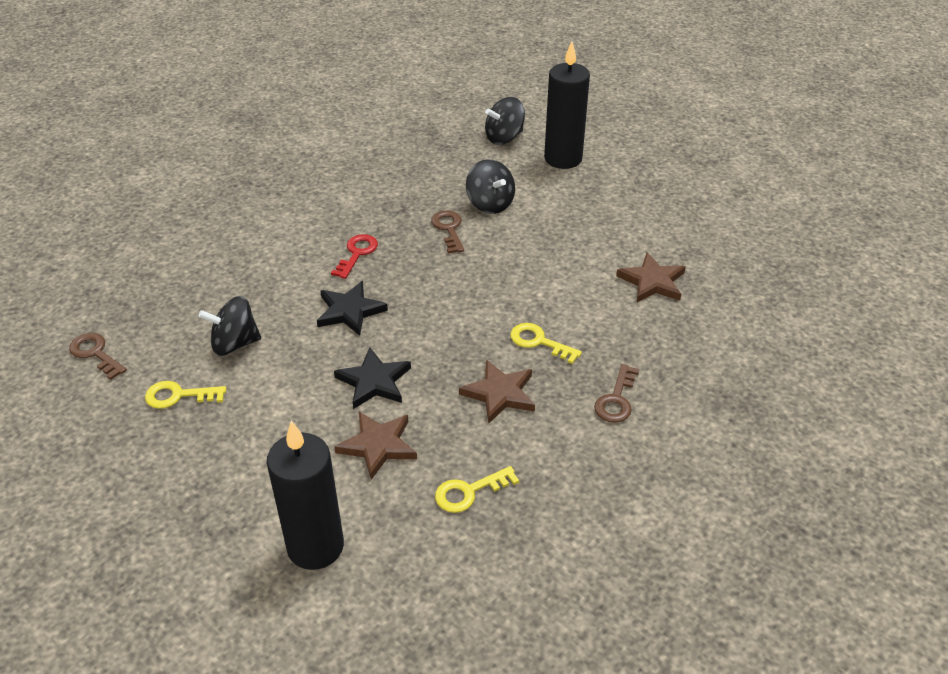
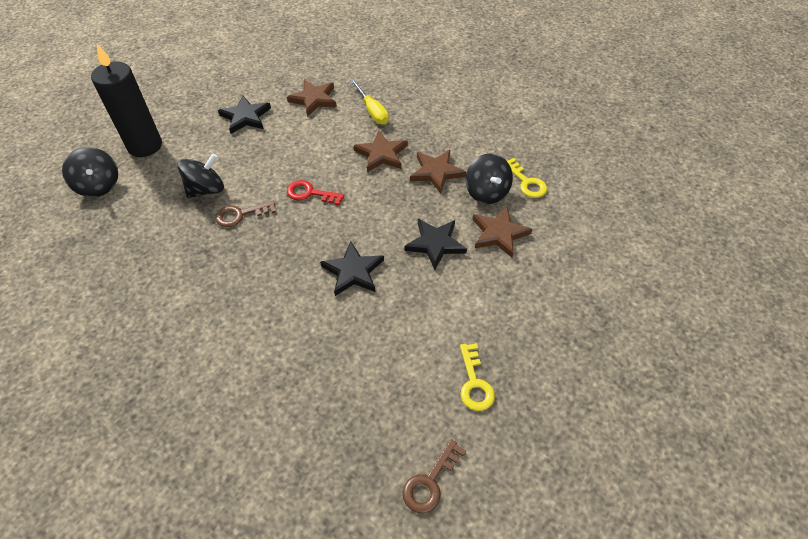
camera: 95 degrees left, 10 degrees up
(234, 344) = (402, 353): black spinning top -> black spinning top (486, 192)
(315, 546) = (595, 256): black candle -> none
(357, 254) = (272, 278): red key -> red key (310, 193)
(539, 342) = (381, 154): yellow key -> brown star
(614, 225) = (246, 117): none -> black star
(616, 399) = (432, 117): brown key -> none
(629, 337) = (372, 111): none -> yellow screwdriver

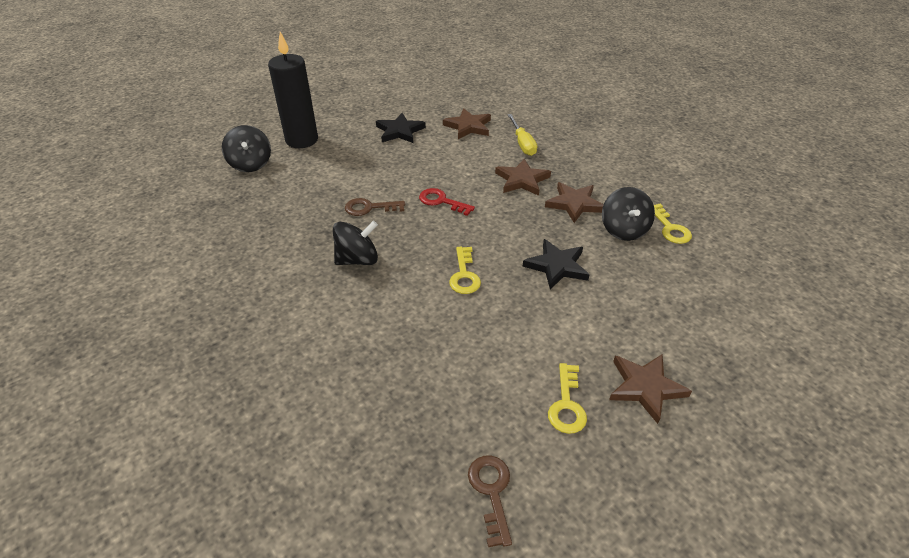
camera: 15 degrees right, 10 degrees down
(206, 190) = (344, 182): black spinning top -> black spinning top (357, 260)
(353, 271) = (464, 275): black star -> yellow key
(430, 482) = (491, 492): brown key -> brown key turned 120 degrees clockwise
(499, 233) = (628, 269): brown star -> brown star (645, 387)

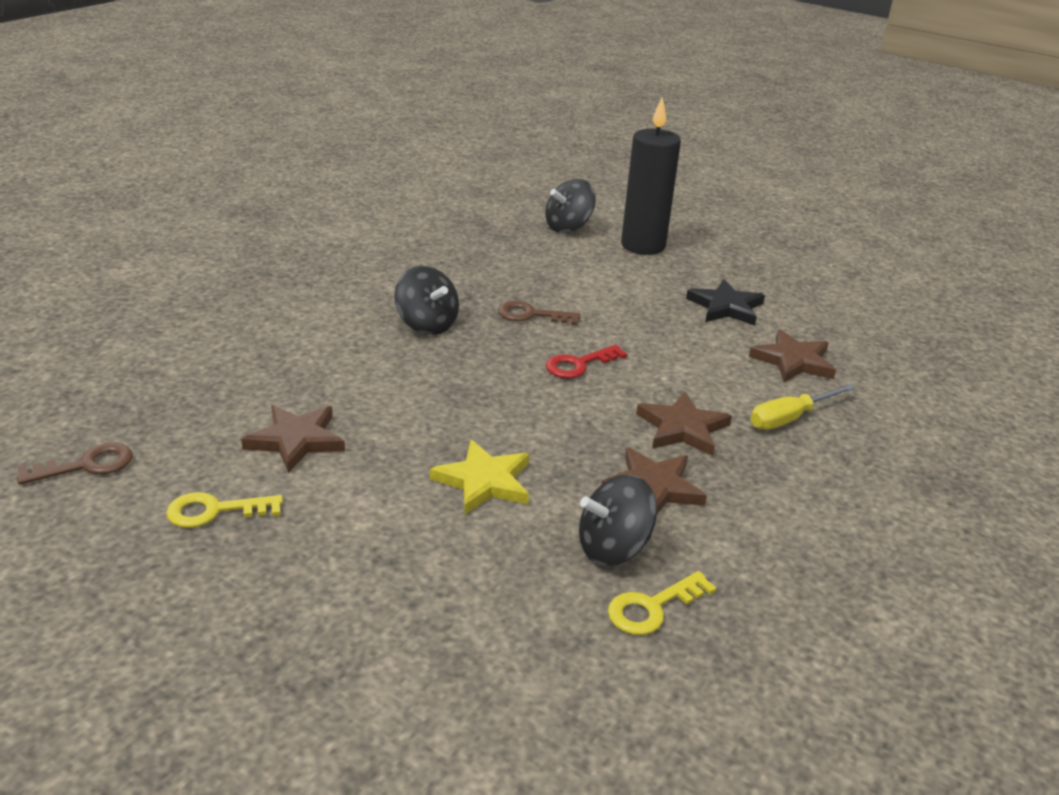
camera: 70 degrees right, 10 degrees down
(369, 208) = (531, 315): brown key -> brown key turned 60 degrees counterclockwise
(441, 201) = (579, 364): red key -> red key turned 135 degrees counterclockwise
(464, 275) = (430, 403): yellow key -> none
(557, 266) = (484, 481): black star -> yellow star
(645, 387) = (255, 583): brown star -> brown star (296, 440)

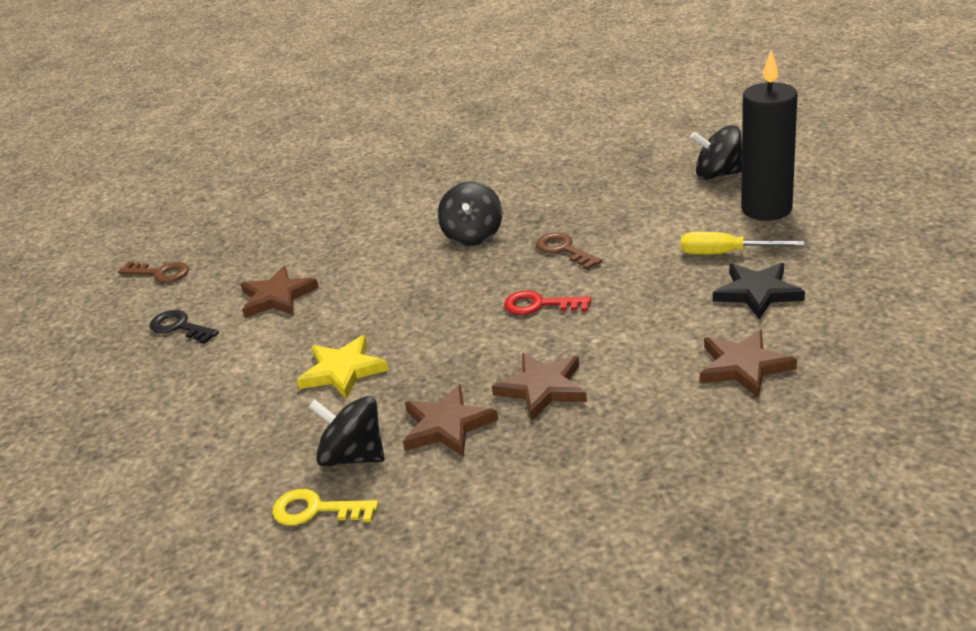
camera: 50 degrees right, 0 degrees up
(215, 511) = (179, 327): yellow key -> black key
(790, 418) = (652, 417): yellow screwdriver -> yellow screwdriver (725, 253)

